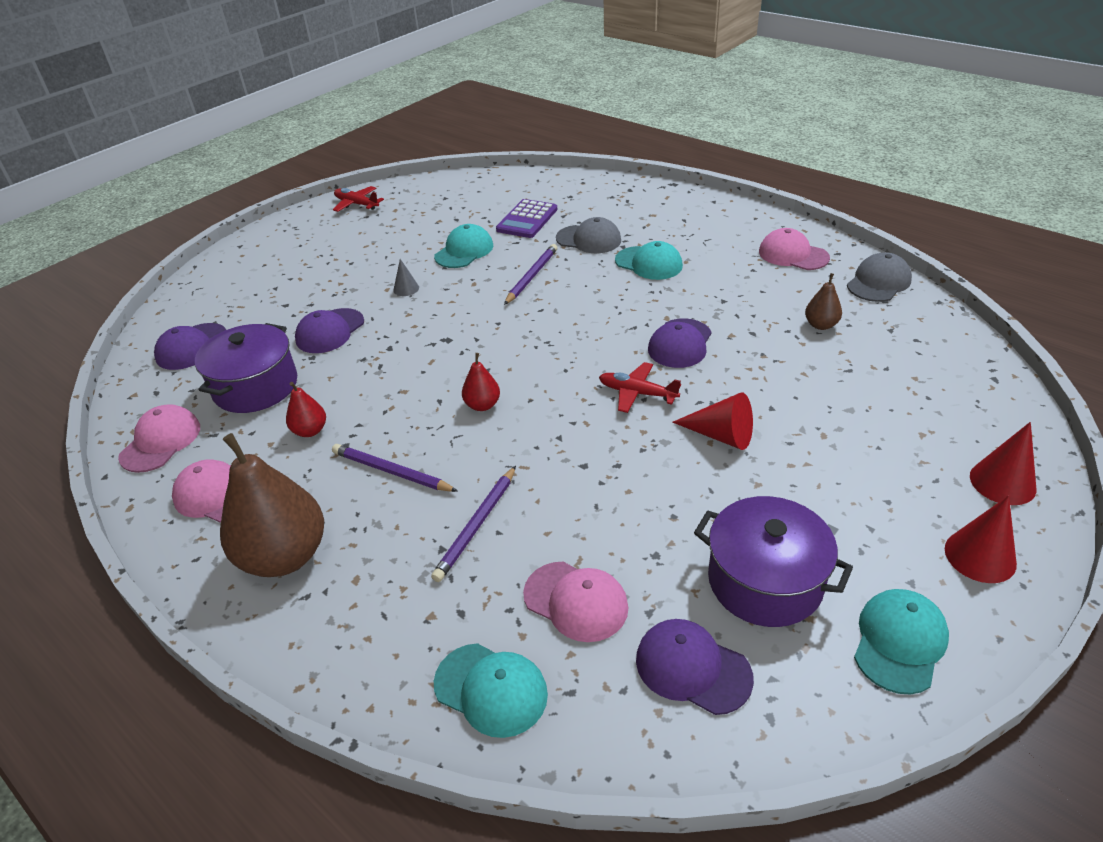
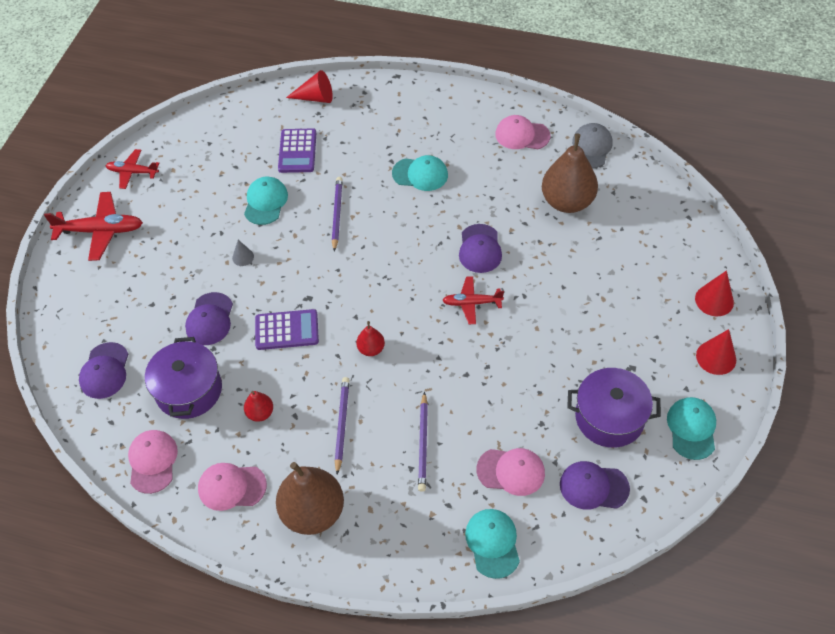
camera: 25 degrees left, 15 degrees up
(290, 239) = (101, 231): none -> red plane
(392, 471) = (342, 424): purple pencil -> purple pencil turned 90 degrees clockwise
(401, 362) = (287, 330): none -> purple calculator
(491, 689) = (493, 543): turquoise cap -> turquoise cap turned 105 degrees counterclockwise
(589, 239) = (360, 160): grey cap -> none
(721, 435) = (541, 320): red cone -> red cone (315, 97)
(821, 325) = (567, 202): brown pear -> brown pear, size x2.14

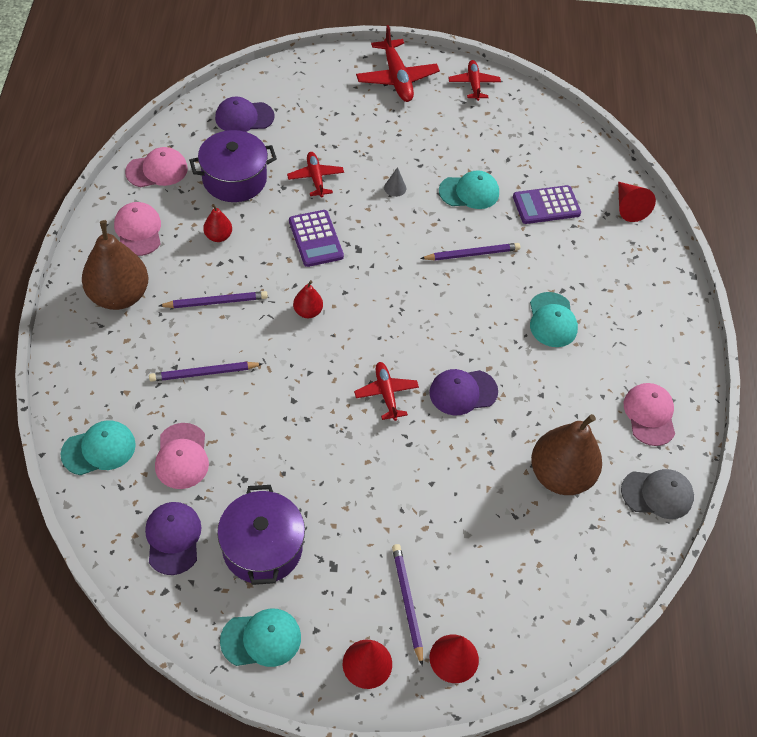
camera: 70 degrees right, 0 degrees up
(210, 319) = (315, 178): purple cap -> red plane
(667, 322) = (407, 602): none -> purple pencil

